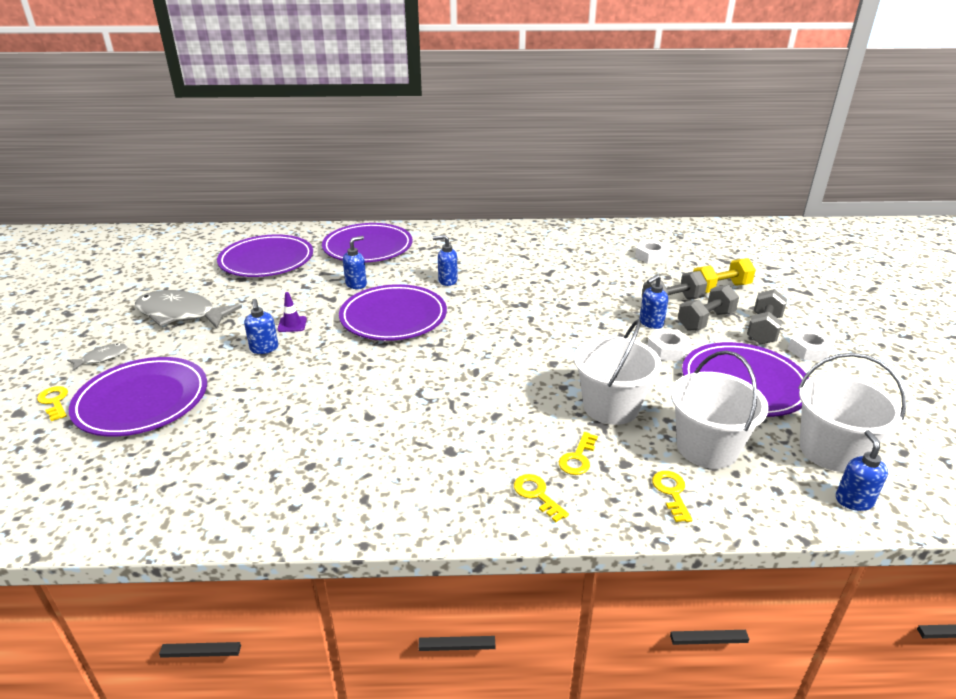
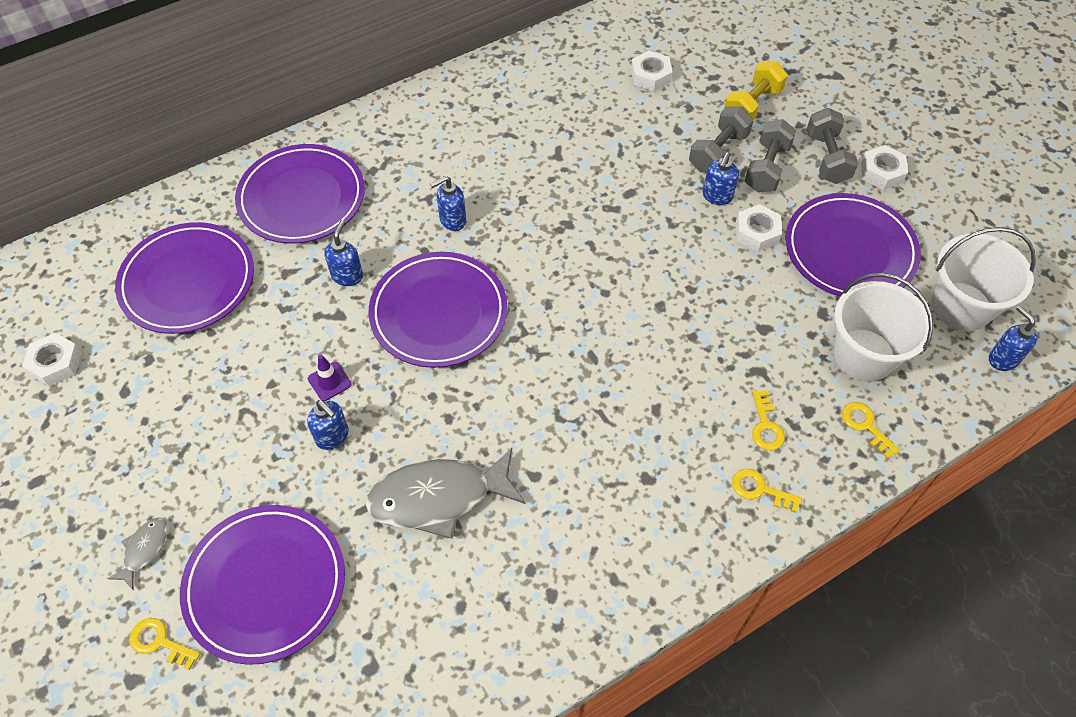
camera: 30 degrees left, 25 degrees up
(162, 269) = (55, 363): none -> white nut
(181, 314) = (170, 431): grey fish -> grey fish (438, 497)
(610, 407) = (753, 342): white bucket -> none

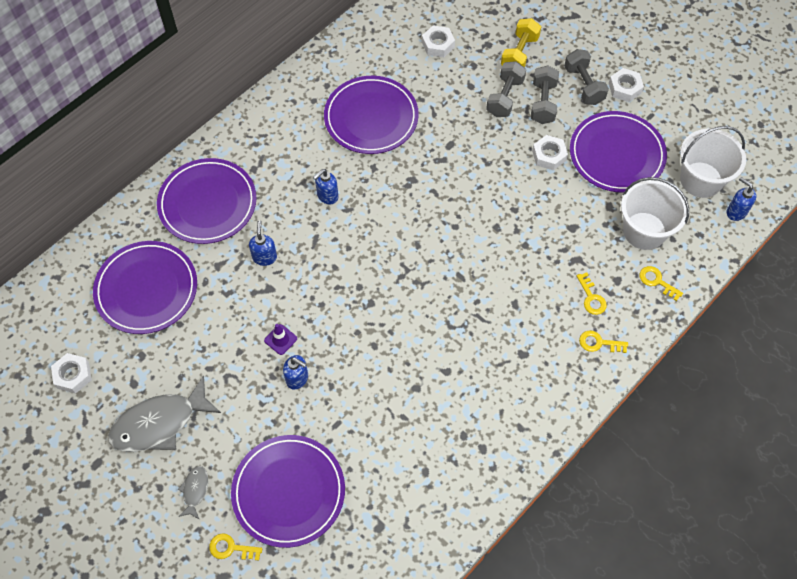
camera: 15 degrees left, 5 degrees up
(438, 497) = (386, 402): grey fish -> grey fish (159, 423)
(439, 313) = (341, 269): purple plate -> purple plate (371, 118)
(717, 197) = (513, 134): blue soap dispenser -> none

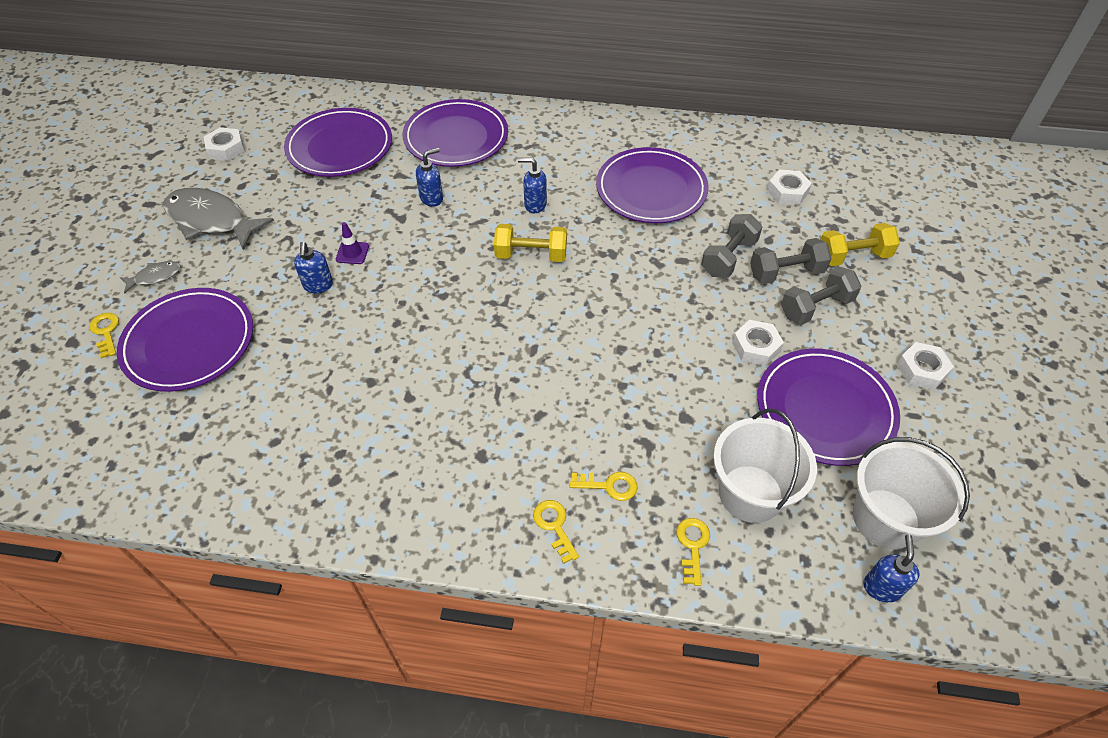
camera: 55 degrees right, 10 degrees down
(375, 228) = (531, 255): none -> yellow dumbbell
(583, 85) = (880, 330): grey dumbbell -> grey dumbbell (728, 258)
(591, 298) = (609, 486): yellow key -> yellow key turned 120 degrees counterclockwise

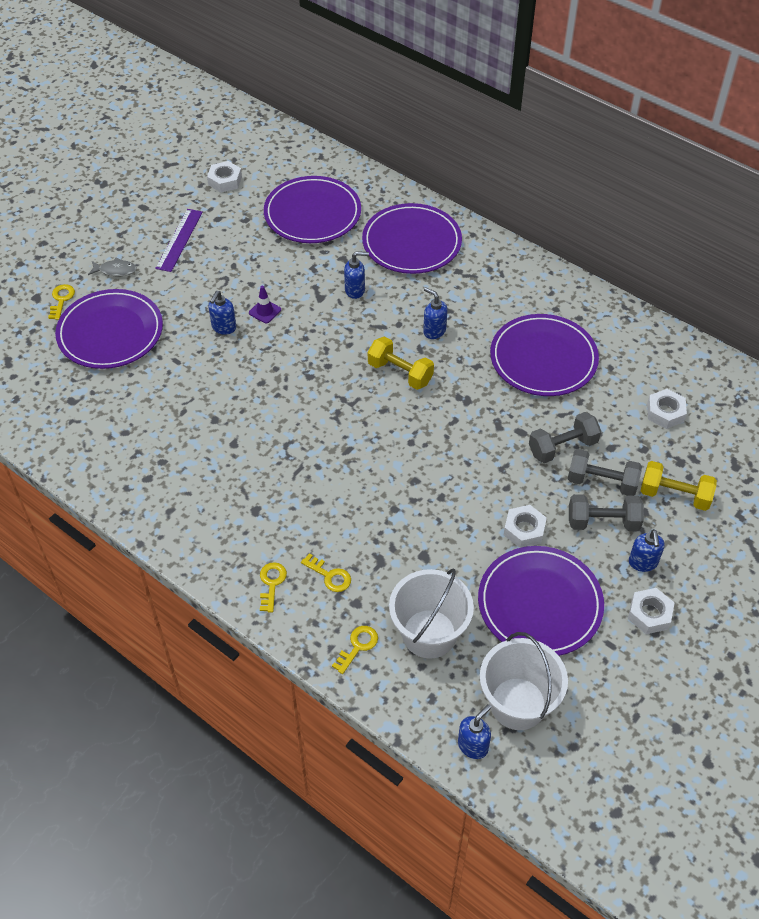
camera: 30 degrees right, 0 degrees up
(211, 220) = (179, 240): grey fish -> purple ruler
(877, 327) = (643, 563): none -> blue soap dispenser

